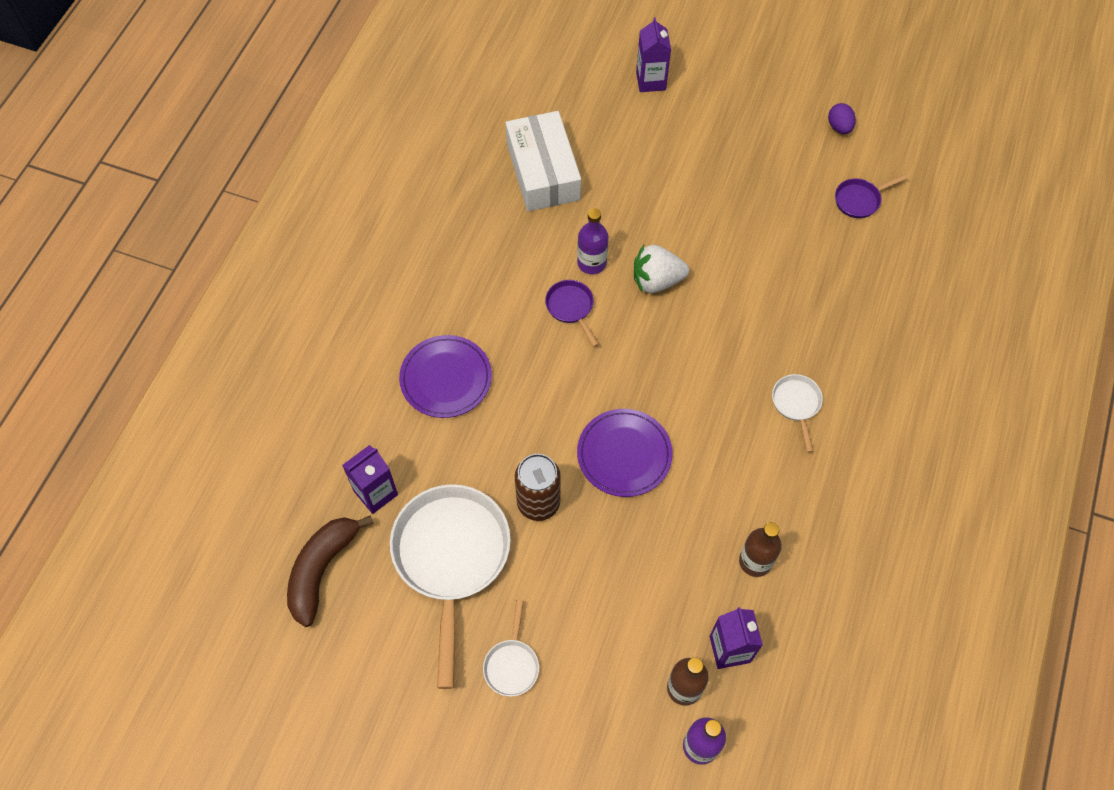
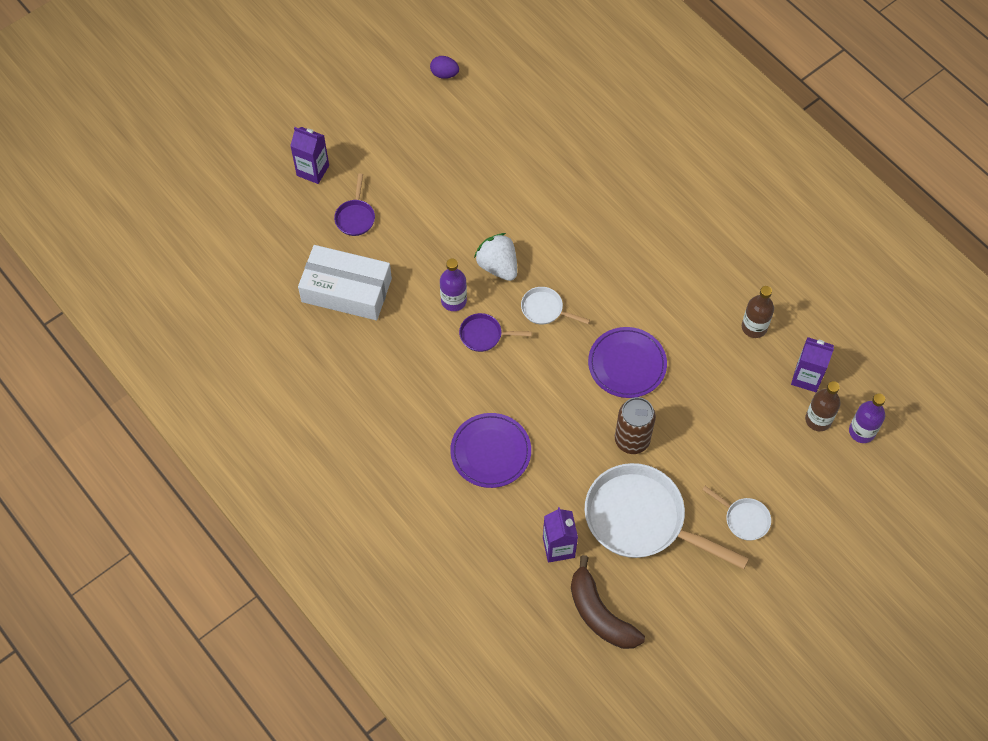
camera: 60 degrees left, 0 degrees up
(656, 281) = (498, 266): white strawberry -> white strawberry turned 120 degrees clockwise
(796, 404) = (654, 235): white pan -> white pan (545, 309)
(860, 200) = (516, 99): purple pan -> purple pan (355, 217)

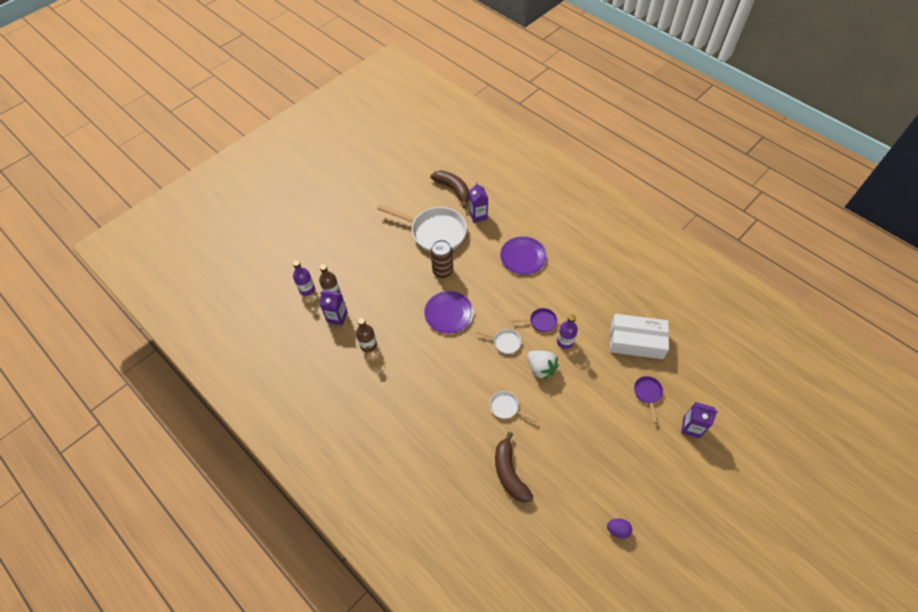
camera: 175 degrees right, 5 degrees down
(564, 143) = (509, 473): none -> brown banana
(744, 519) = (378, 238): white pan -> white pan (506, 407)

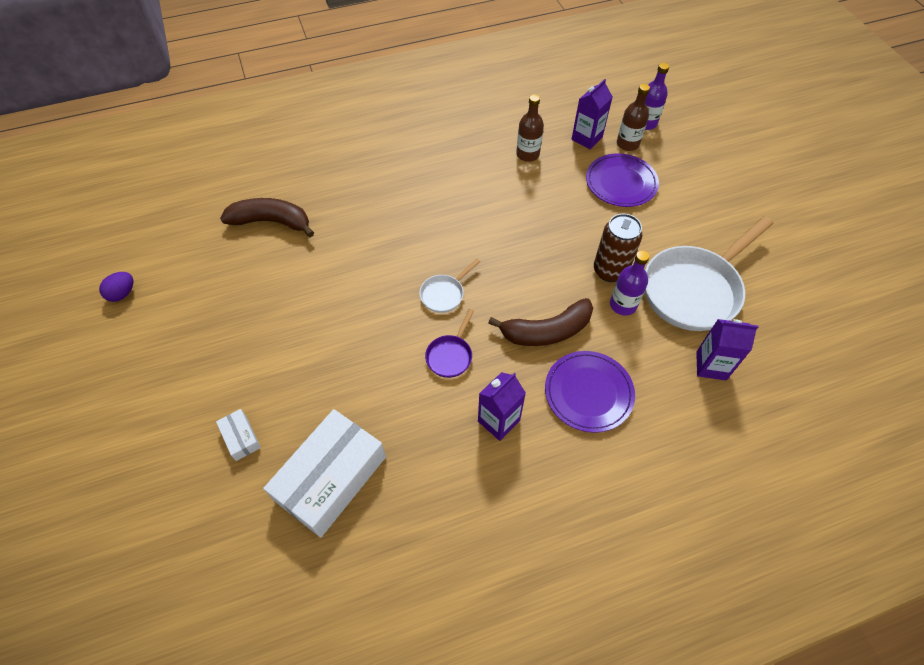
camera: 115 degrees right, 0 degrees up
(449, 313) = (530, 249): purple plate -> purple plate (621, 183)
(453, 190) = (789, 353): brown banana -> brown banana (546, 331)
(506, 407) = (350, 254): white pan -> none
(541, 368) = (376, 318): white strawberry -> none
(565, 342) = (397, 371): purple bottle -> purple bottle (623, 305)
(647, 393) = (241, 437): purple pan -> white box
(691, 427) = (150, 466): purple carton -> purple carton (498, 421)

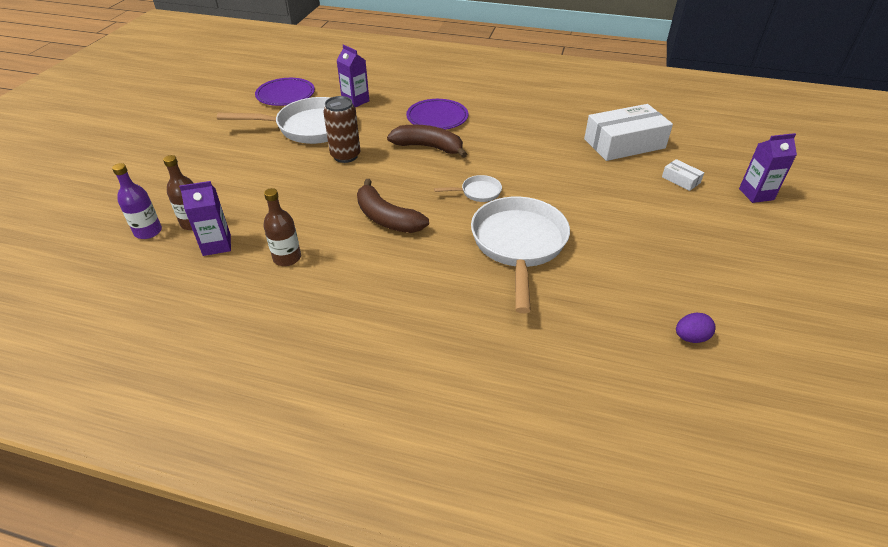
camera: 145 degrees left, 15 degrees down
(122, 293) = (787, 318): purple egg -> purple egg (690, 337)
(241, 437) = (680, 180): white box -> white box turned 45 degrees counterclockwise
(271, 222) = (600, 318): brown banana -> brown banana (387, 218)
(367, 253) = (518, 245): none -> white pan
(450, 355) = (505, 161): purple pan -> none
(498, 421) = (502, 127): purple carton -> purple carton (756, 194)
(621, 183) = (251, 198): purple plate -> purple plate (285, 95)
(623, 305) = (363, 139): purple bottle -> none

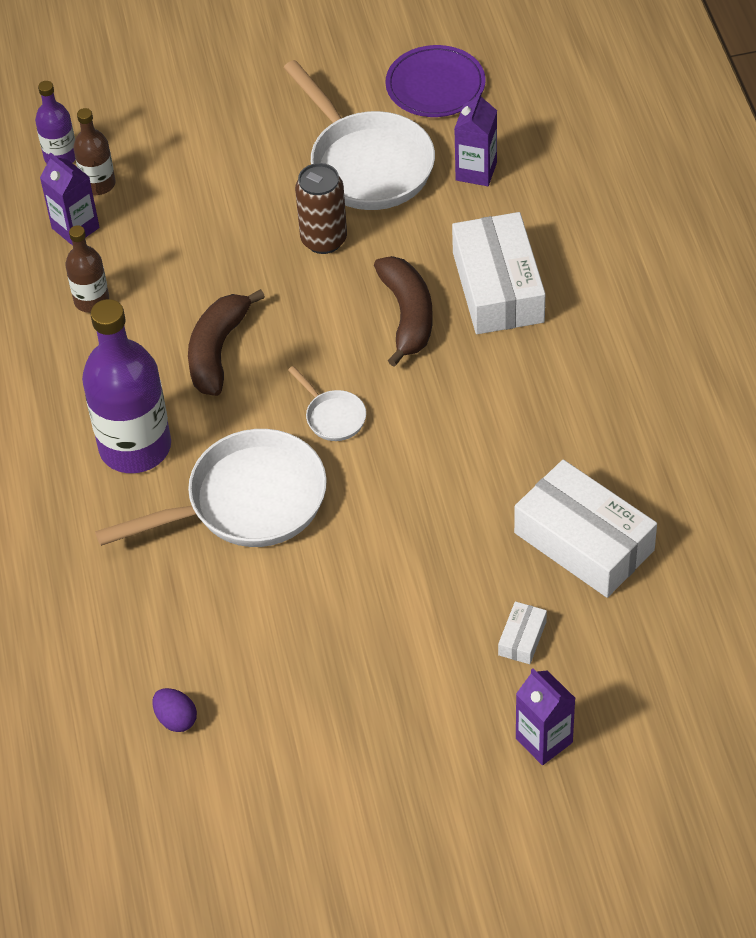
camera: 65 degrees right, 10 degrees up
(433, 279) = (135, 447): none -> purple bottle
(437, 117) = (498, 287): purple plate -> white box

